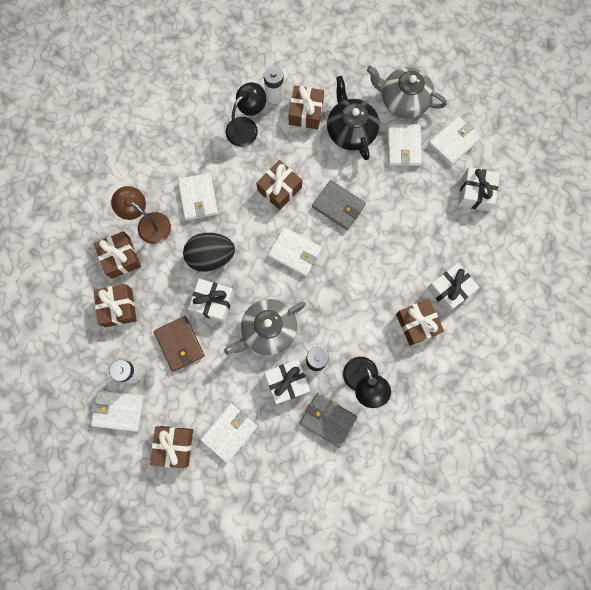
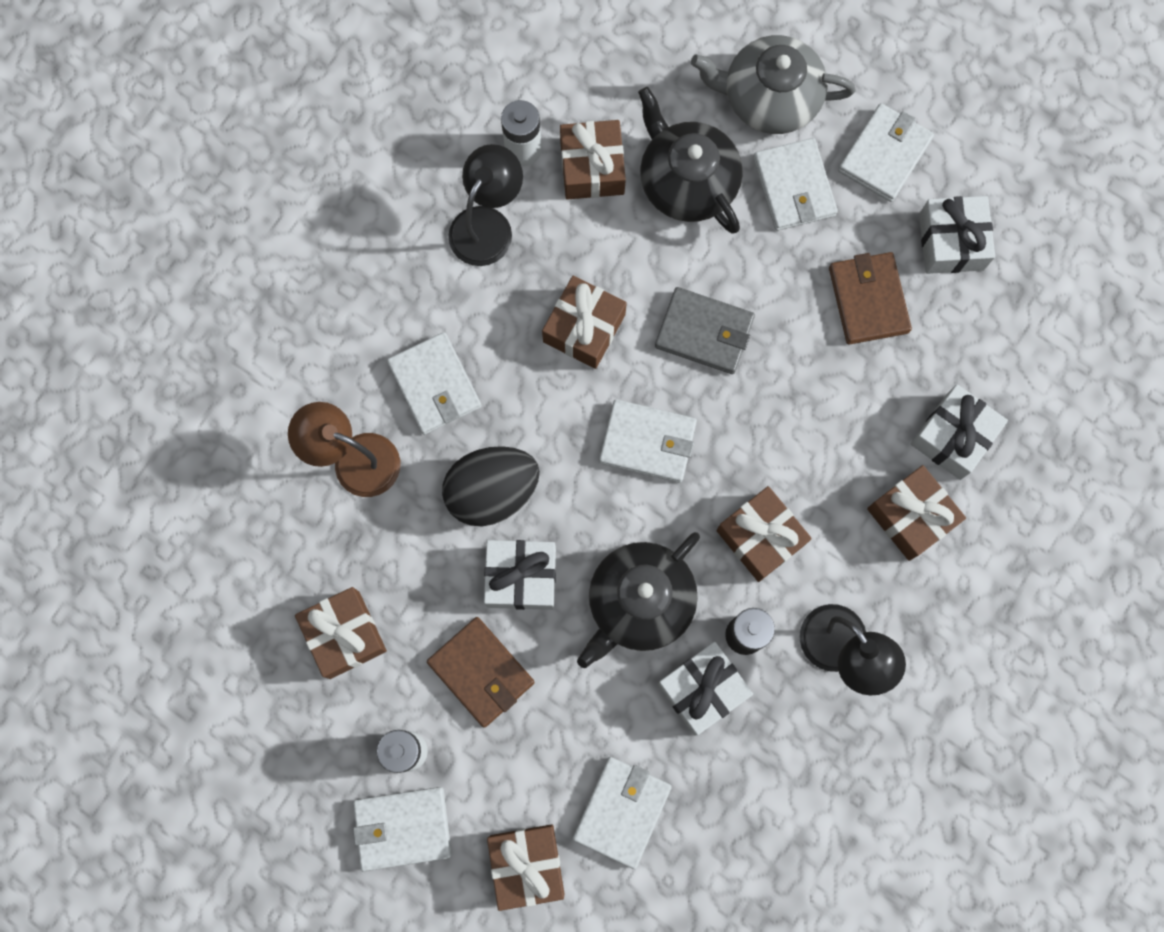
camera: 15 degrees left, 0 degrees up
(120, 258) = (320, 539): brown gift -> brown gift (760, 537)
(268, 330) = (639, 602): grey teapot -> black teapot
(327, 420) = (796, 738): grey wallet -> none
(425, 211) = (868, 300): none -> brown wallet

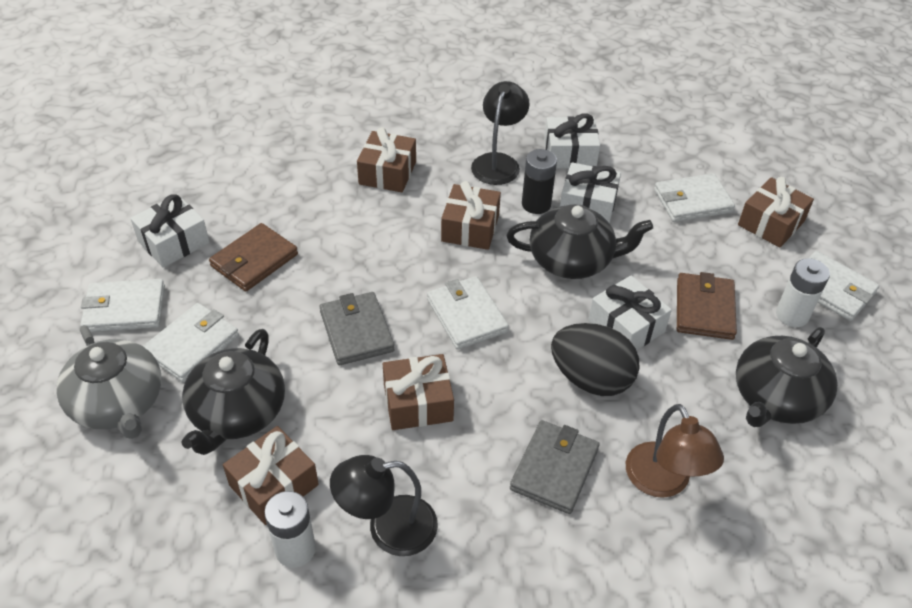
camera: 130 degrees left, 30 degrees down
(344, 635) = (776, 398): brown gift -> black teapot
(435, 385) = (554, 469): white wallet -> grey wallet
(953, 436) = (317, 179): white gift -> white gift (569, 154)

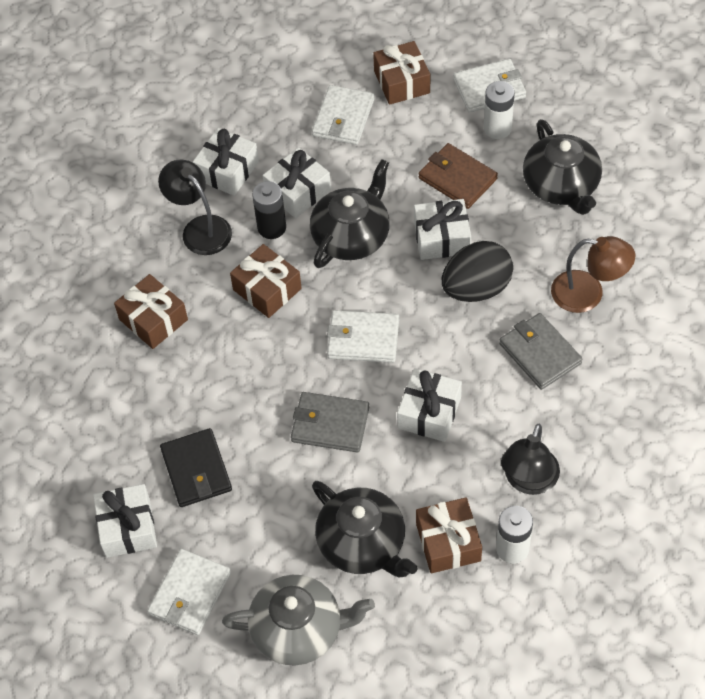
camera: 55 degrees left, 10 degrees up
(192, 345) = (268, 553): white wallet -> none
(254, 260) = (196, 470): brown wallet -> black wallet
(418, 403) = (429, 413): brown gift -> white gift

